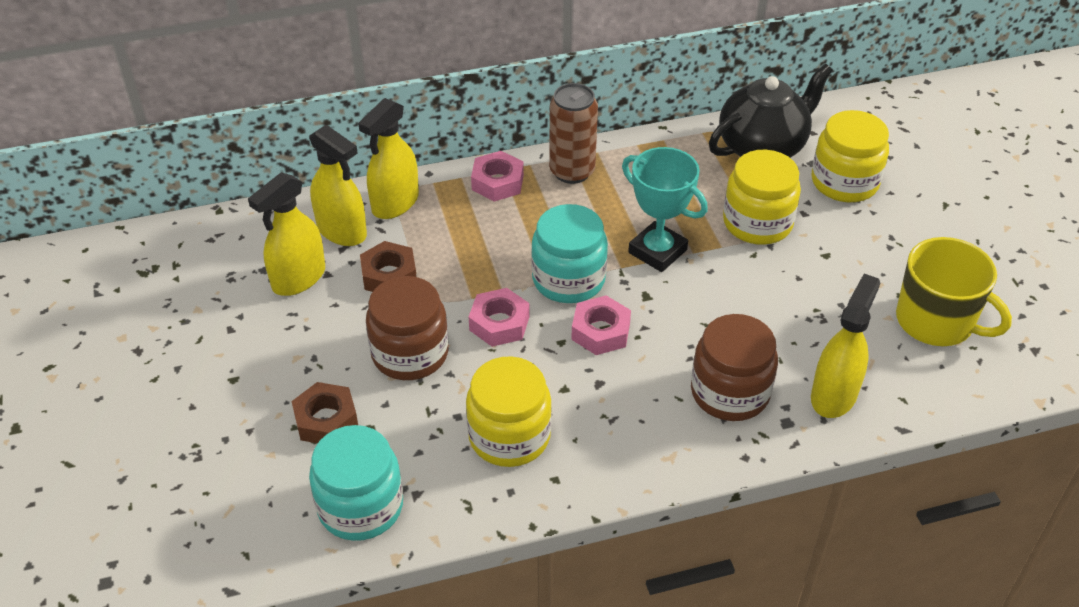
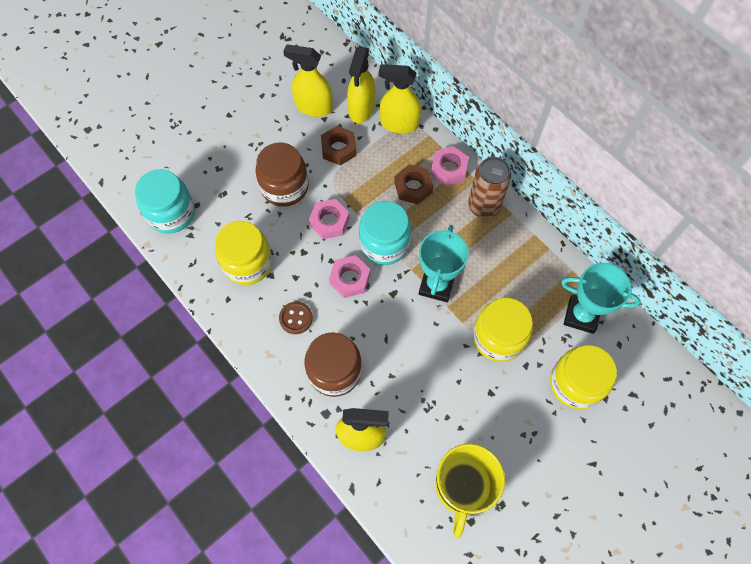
camera: 65 degrees right, 20 degrees up
(326, 420) = (220, 170): brown nut -> brown nut (413, 187)
(629, 408) = (296, 318): none -> brown button
(763, 147) = (581, 315): black teapot -> turquoise trophy

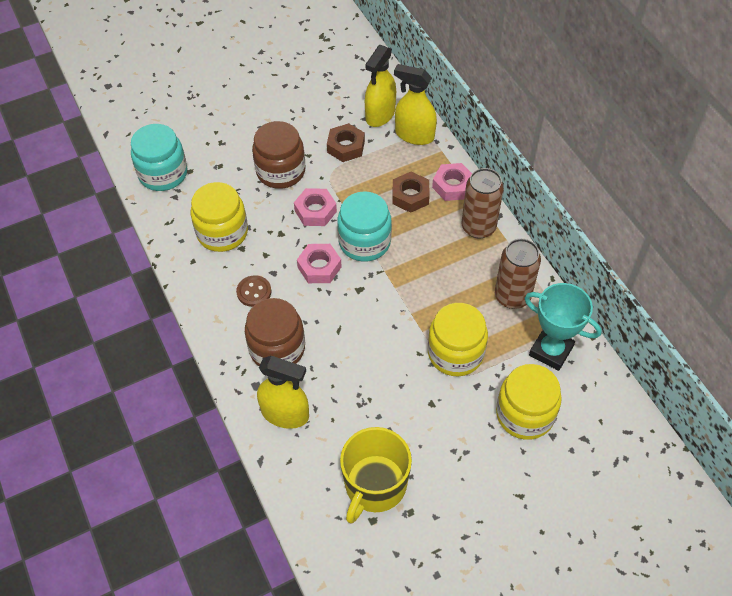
camera: 15 degrees right, 10 degrees down
(313, 107) = (332, 104): yellow spray bottle -> none
(436, 285) = (406, 291): turquoise trophy -> none
(533, 269) = (512, 296): none -> brown can

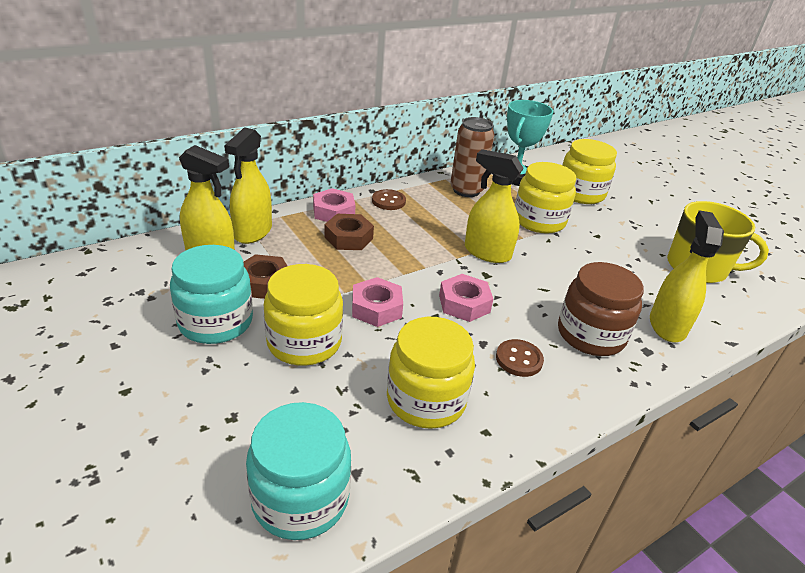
camera: 100 degrees left, 20 degrees down
(281, 171) = (304, 342): brown jar -> yellow jar
(364, 242) = (420, 270): turquoise jar -> turquoise jar (216, 322)
(393, 295) = (487, 253): none -> yellow spray bottle
(478, 227) = (388, 201): brown can -> brown button

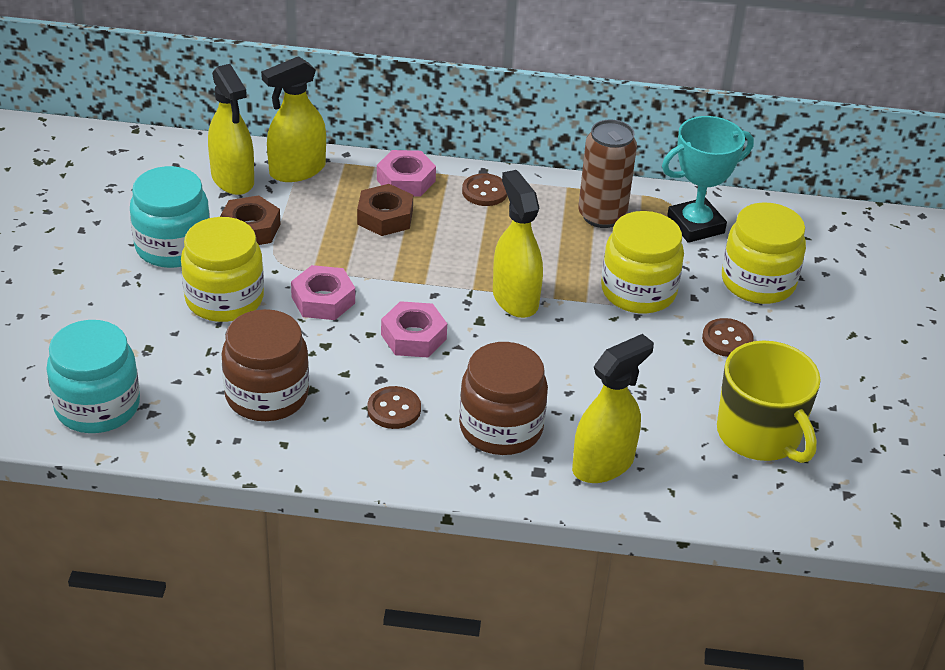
camera: 40 degrees right, 5 degrees up
(426, 400) = (267, 395): yellow jar -> brown jar
(611, 227) = (727, 339): none -> brown button

